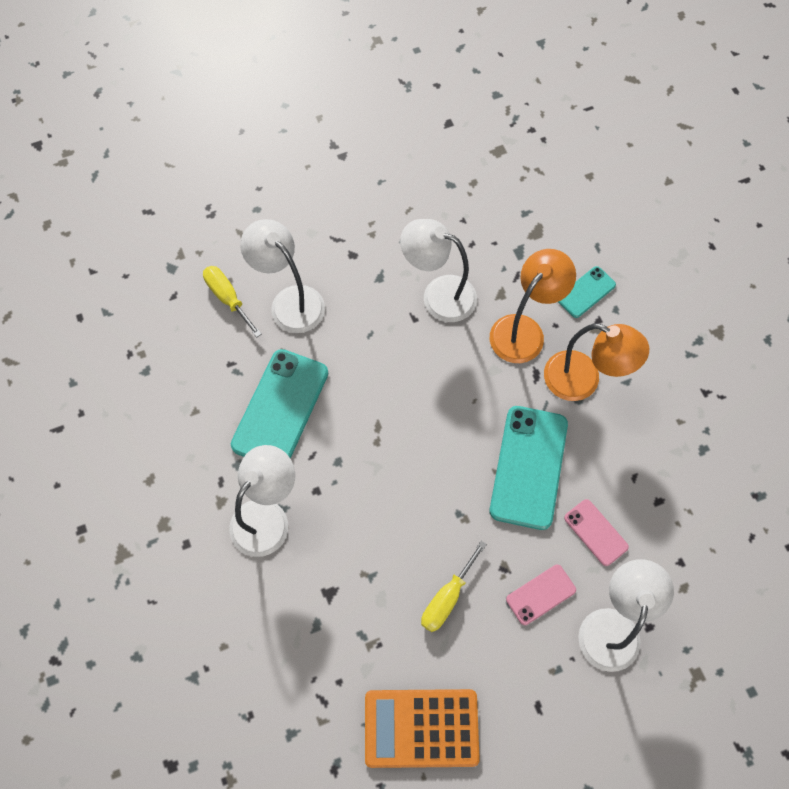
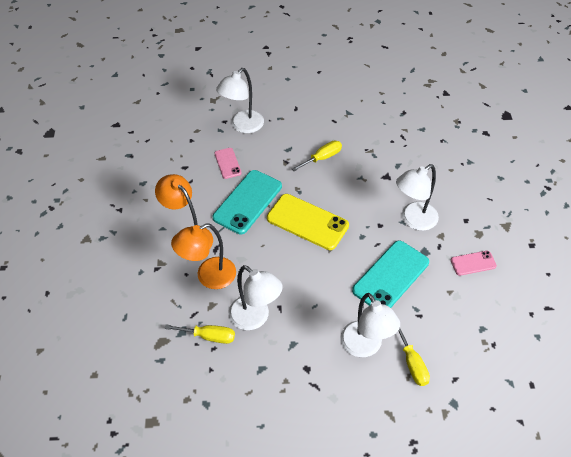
camera: 160 degrees left, 15 degrees down
(421, 728) = (356, 115): orange calculator -> none
(425, 460) = (307, 222): none -> yellow phone
(483, 255) = (209, 336): none -> yellow screwdriver
(541, 595) = (272, 146): pink phone -> pink phone (473, 263)
(586, 292) = (153, 288): turquoise phone -> none

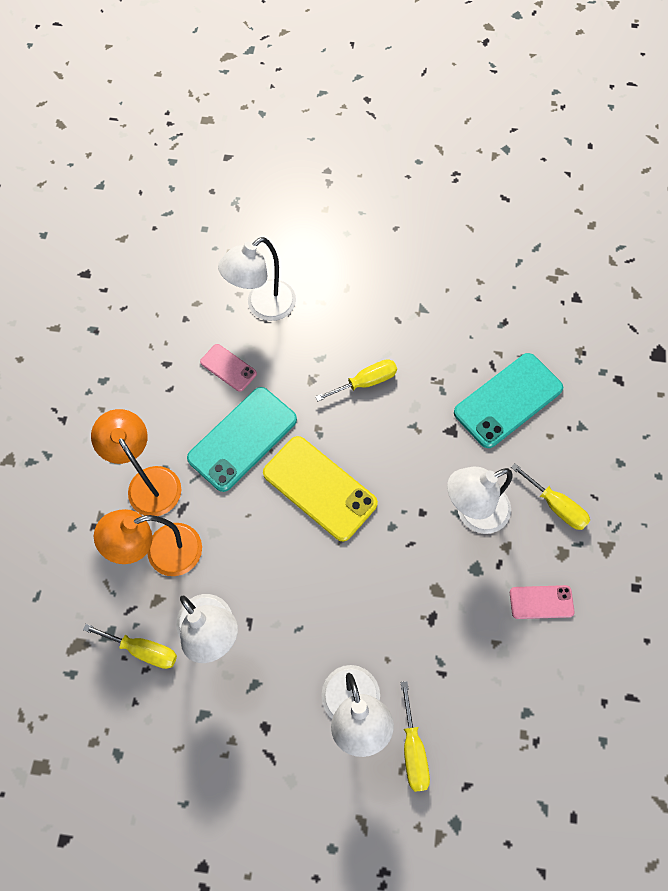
camera: 10 degrees right, 15 degrees up
(228, 163) = (228, 368): pink phone -> pink phone turned 45 degrees counterclockwise
(391, 276) = (417, 601): turquoise phone -> turquoise phone (508, 400)
(466, 207) = (556, 506): none -> yellow screwdriver

